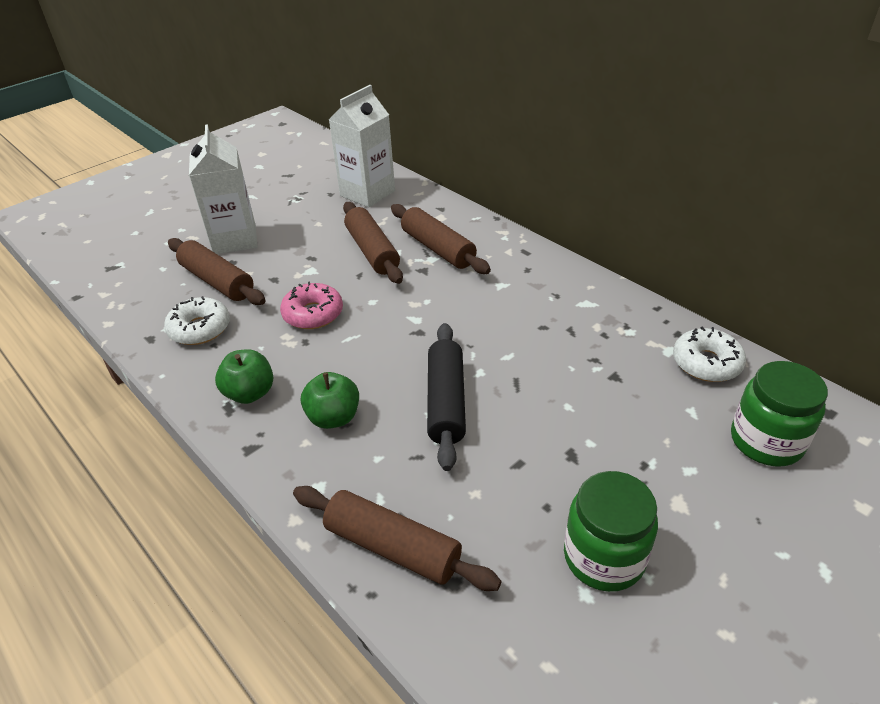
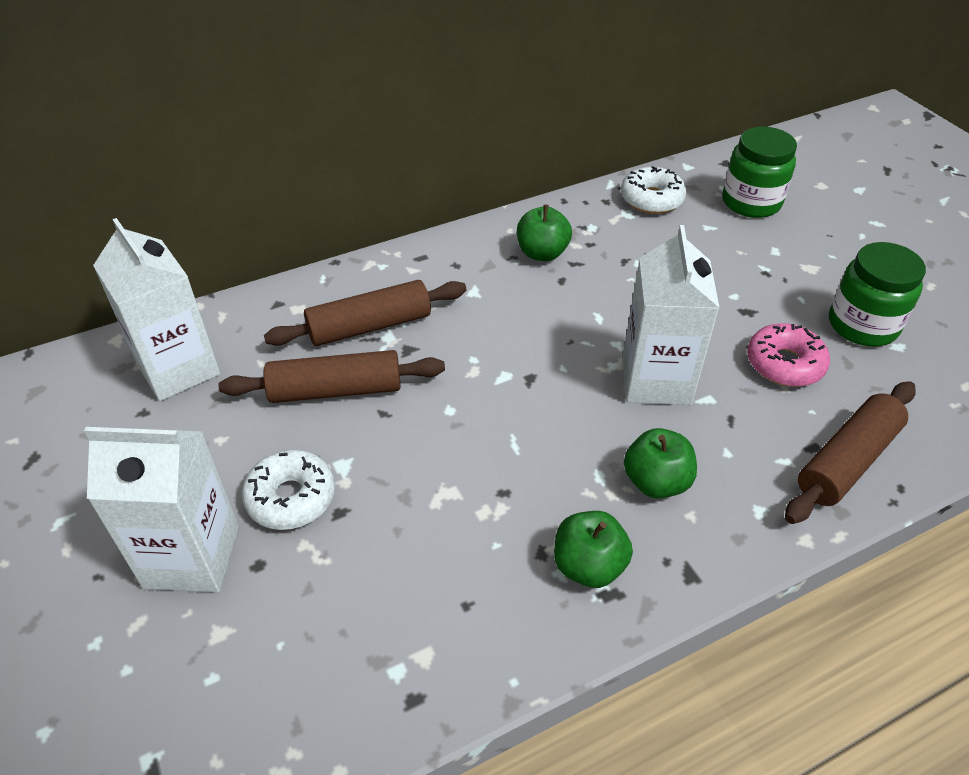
camera: 75 degrees left, 5 degrees up
(200, 329) = (420, 622): white donut -> white donut (291, 497)
(217, 281) = (303, 590): brown rolling pin -> none
(313, 314) = (448, 475): pink donut -> pink donut (784, 364)
(446, 402) = (656, 380): black rolling pin -> white carton
(571, 309) = (542, 253): none -> green apple

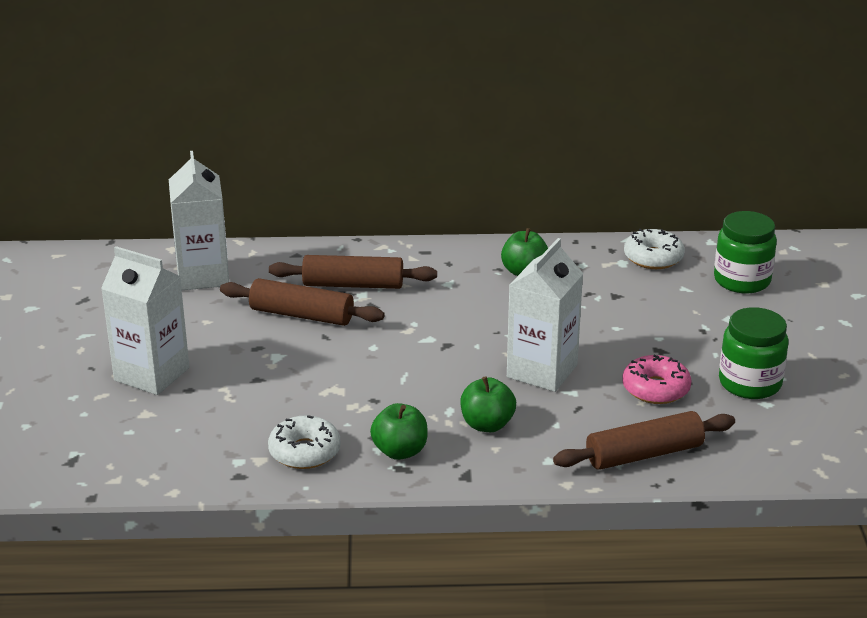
camera: 25 degrees right, 15 degrees down
(291, 497) = (231, 363): white donut -> white donut (304, 452)

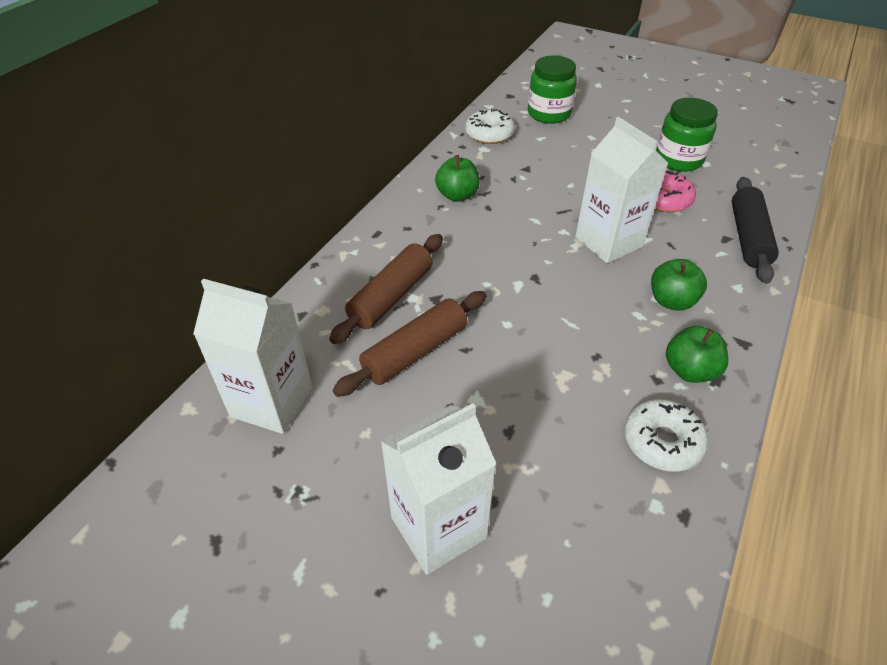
camera: 60 degrees left, 15 degrees up
(644, 454) = (748, 237): brown rolling pin -> black rolling pin

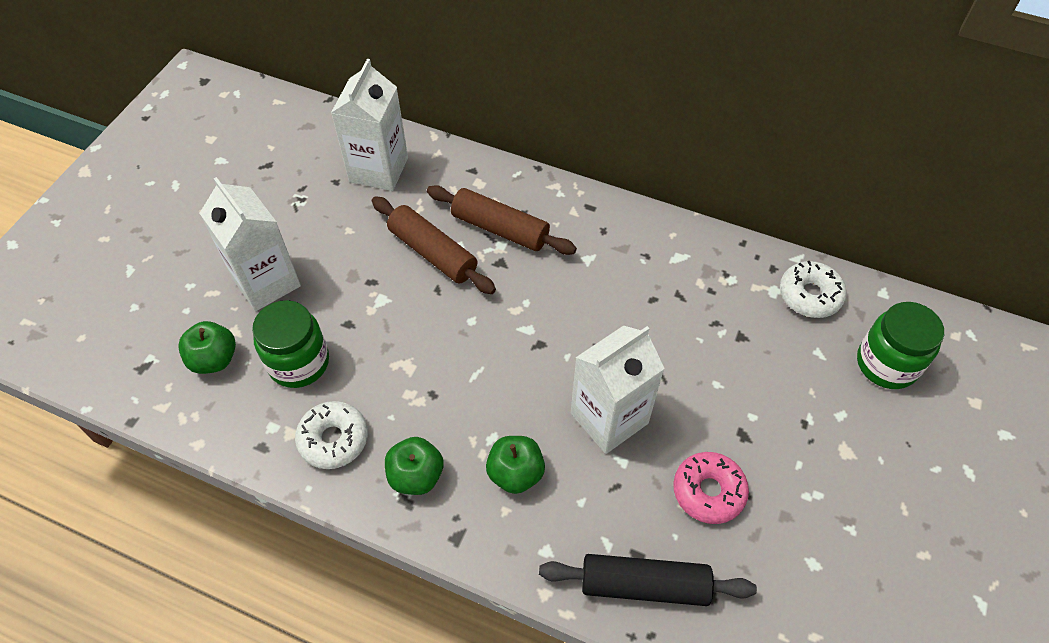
camera: 85 degrees right, 10 degrees up
(457, 195) = (668, 269): green apple -> green apple (214, 359)
(678, 160) = (812, 525): green jar -> green jar (299, 362)

